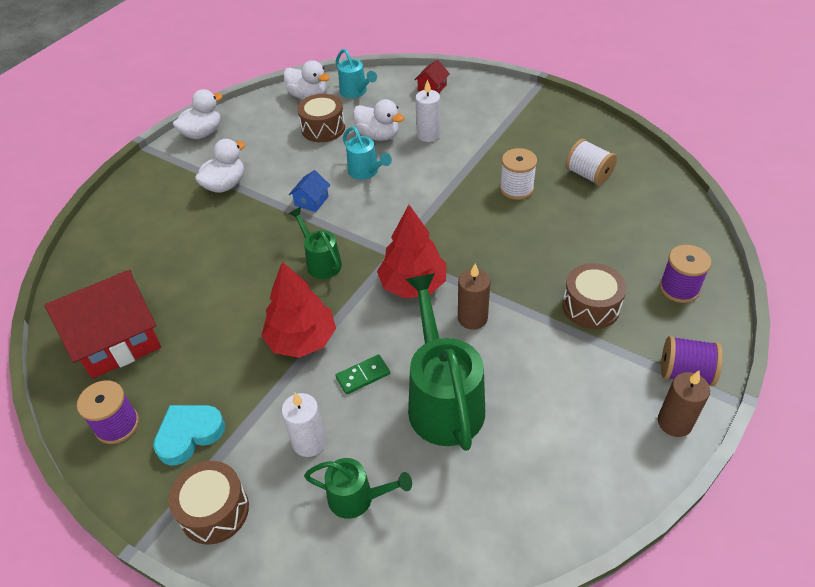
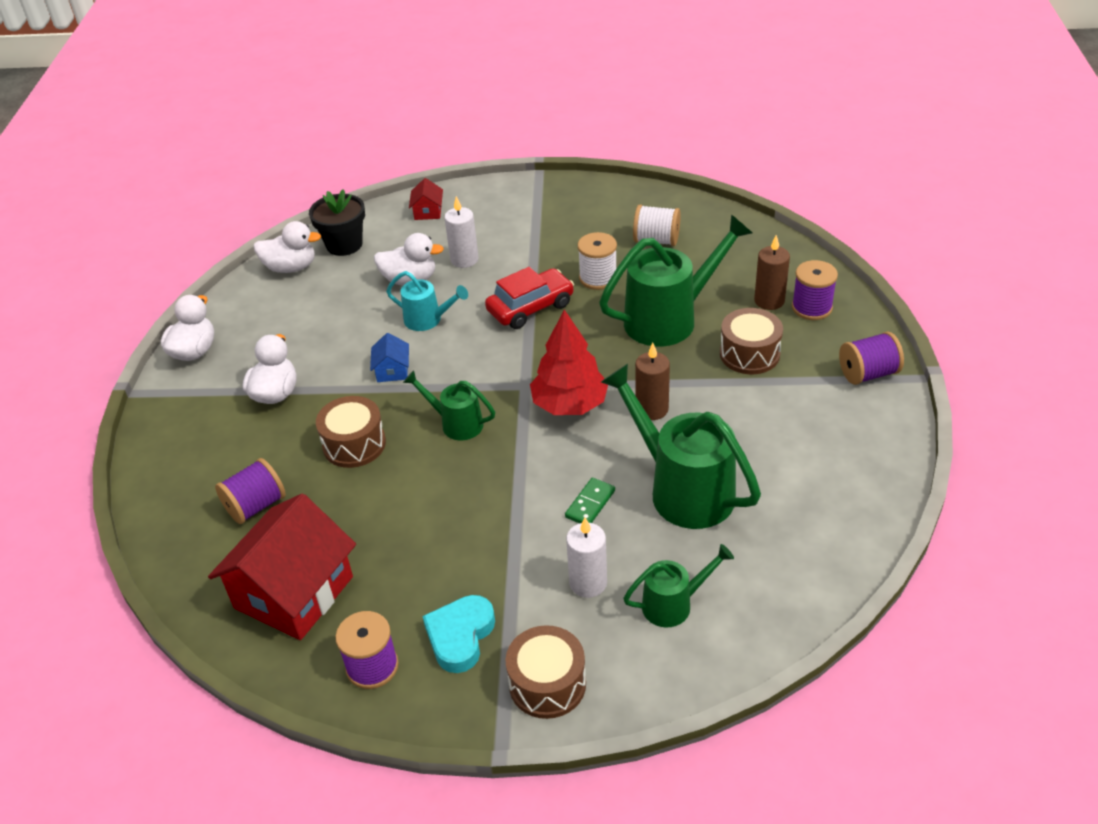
camera: 30 degrees left, 5 degrees down
(148, 263) = (256, 506): none -> purple spool
(301, 339) = (500, 501): red tree -> none
(323, 128) = (339, 294): brown drum -> brown drum (354, 444)
(356, 92) = (344, 245): turquoise watering can -> black flower pot
(446, 192) = (530, 307): none -> red car
(547, 246) = (670, 318): none -> green watering can
(674, 422) = (888, 416): brown candle -> brown candle (769, 301)

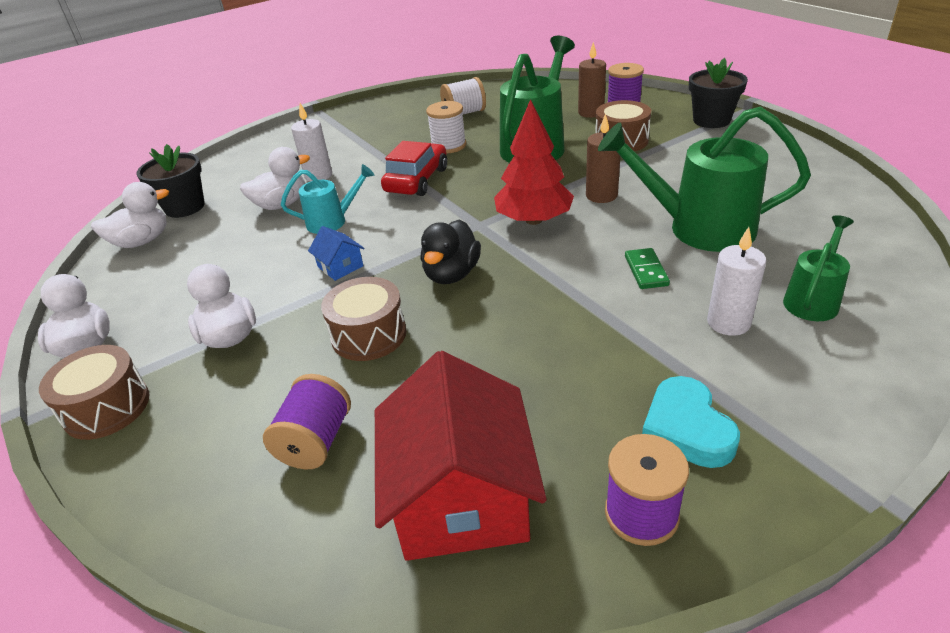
camera: 35 degrees left, 5 degrees down
(428, 211) = (246, 161): red house -> none
(456, 423) = (452, 274): green watering can -> black duck
(547, 684) = (818, 417): brown drum -> brown drum (107, 407)
(868, 374) = (711, 120): purple spool -> black flower pot

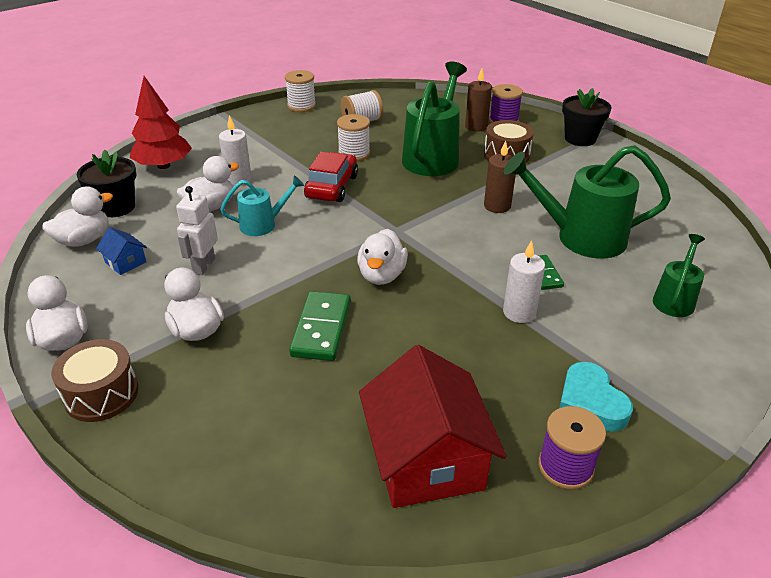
camera: 10 degrees left, 0 degrees up
(257, 266) = (203, 266): none -> white robot
(316, 441) = (297, 419): purple spool -> none
(340, 266) = (281, 267): blue house -> blue house (125, 262)
(369, 335) = (321, 328): brown drum -> green domino
(403, 101) = (301, 106): none -> white spool
(452, 274) = (381, 275): black duck -> white duck
(533, 220) = (443, 227): red tree -> red tree (163, 165)
(728, 322) = (613, 318): white candle -> white candle (519, 312)

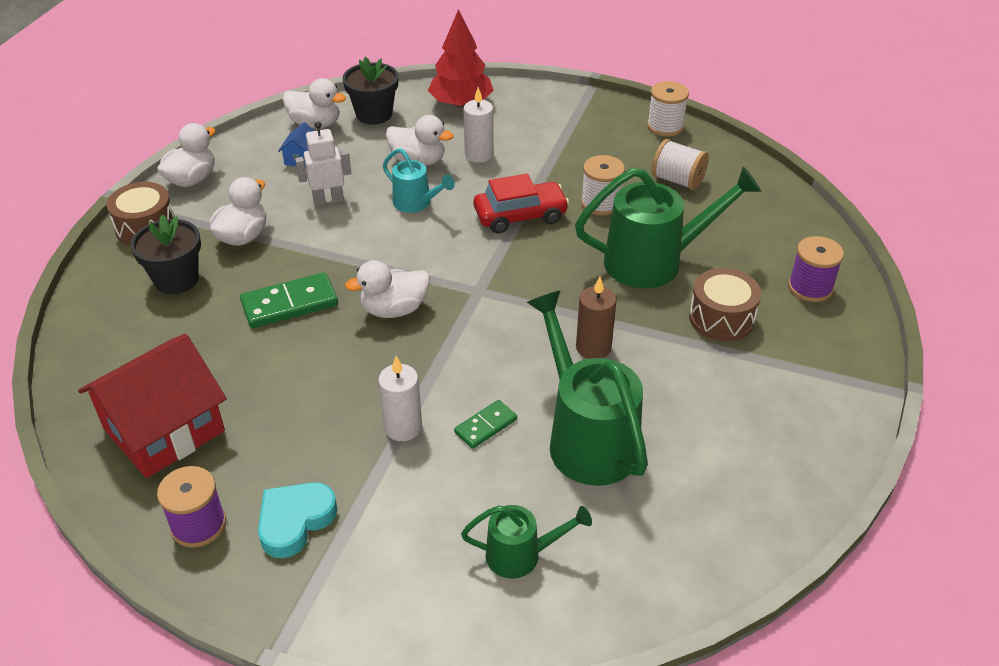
camera: 60 degrees right, 5 degrees up
(476, 126) = (767, 269): brown candle -> none
(580, 139) = (840, 372): black flower pot -> black flower pot (176, 279)

